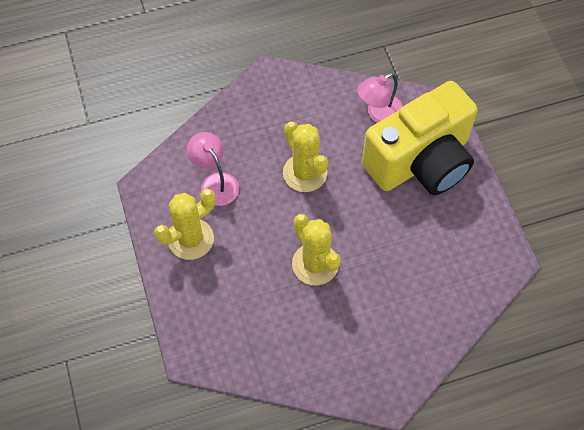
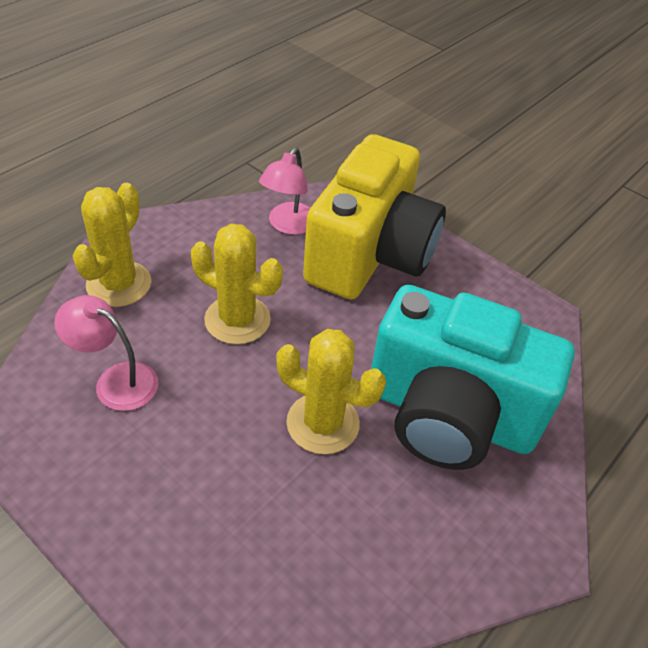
camera: 35 degrees left, 15 degrees down
(191, 239) = (117, 473): yellow cactus -> yellow cactus (119, 284)
(393, 295) = (449, 415): none -> turquoise camera

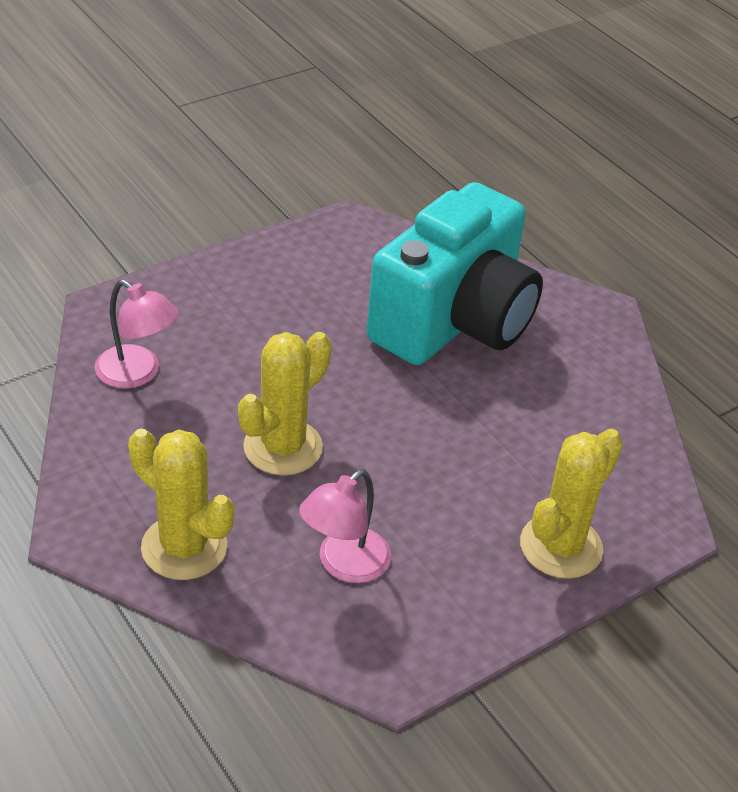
camera: 75 degrees left, 5 degrees down
(323, 423) = (443, 409): yellow cactus -> yellow cactus (561, 546)
(370, 255) = (217, 318): yellow camera -> none

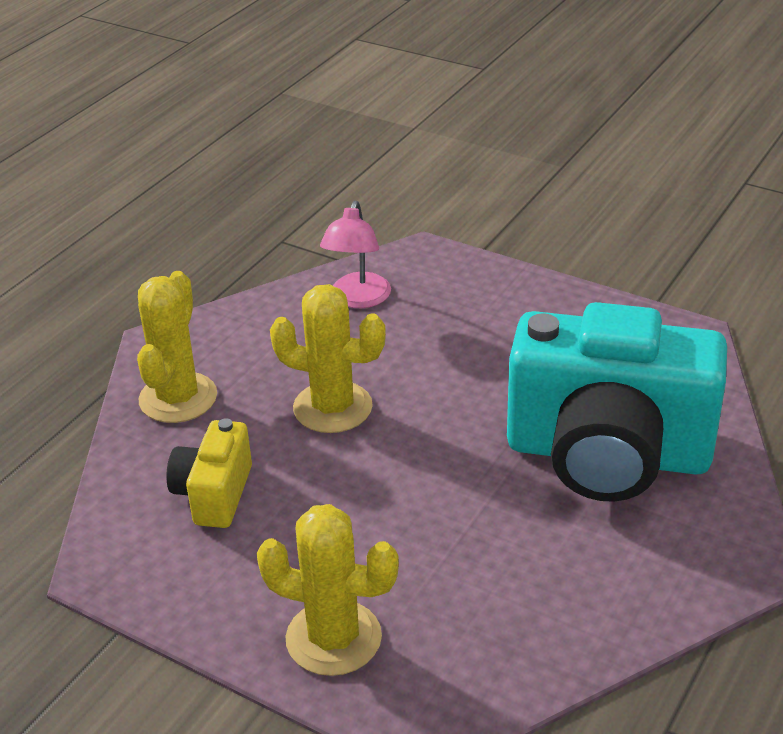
camera: 70 degrees right, 5 degrees down
(344, 565) = (214, 494): pink lamp -> yellow camera

